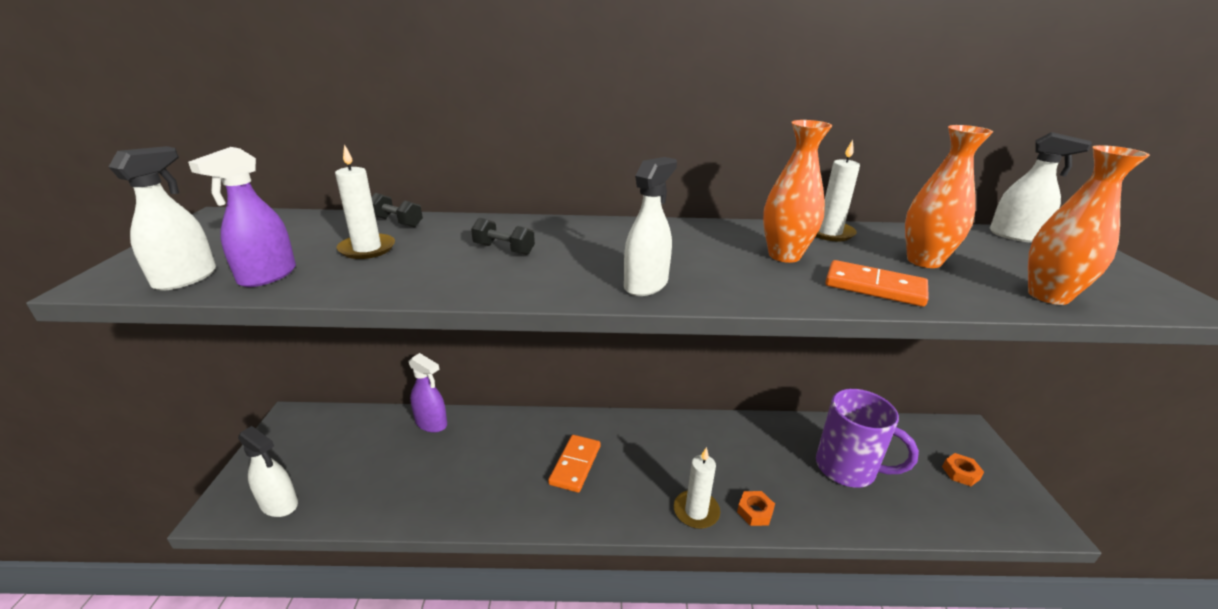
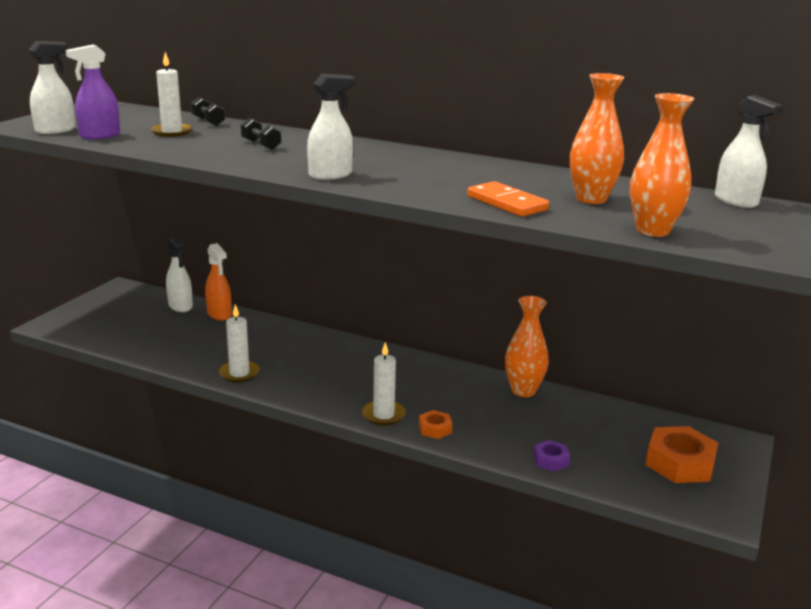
camera: 25 degrees right, 5 degrees down
(279, 504) = (84, 331): white spray bottle -> white spray bottle (180, 306)
(431, 423) = (219, 314): purple spray bottle -> orange spray bottle
(575, 465) = (310, 364): orange domino -> none
(784, 255) = (471, 178): orange vase -> orange vase (523, 391)
(829, 233) = (546, 173): white candle -> white candle (239, 373)
(848, 469) = (559, 429): purple mug -> none
(877, 512) = (550, 460): none -> purple nut
(960, 473) = (679, 463): orange nut -> orange nut, size x1.93

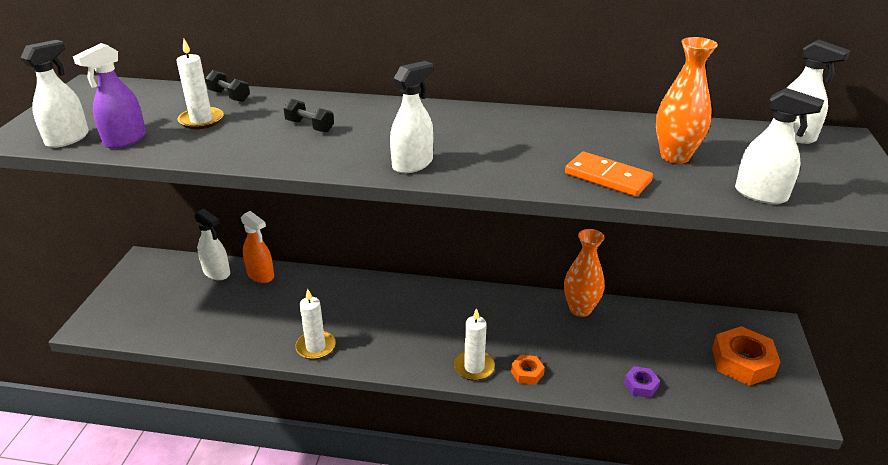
camera: 15 degrees left, 10 degrees up
(653, 231) = (761, 194): orange vase -> white spray bottle

